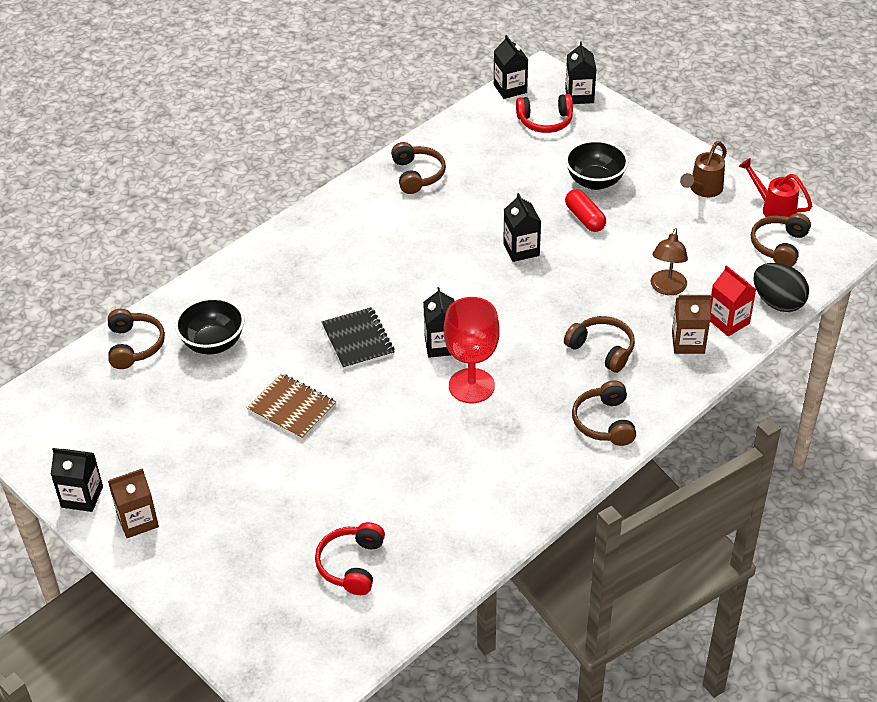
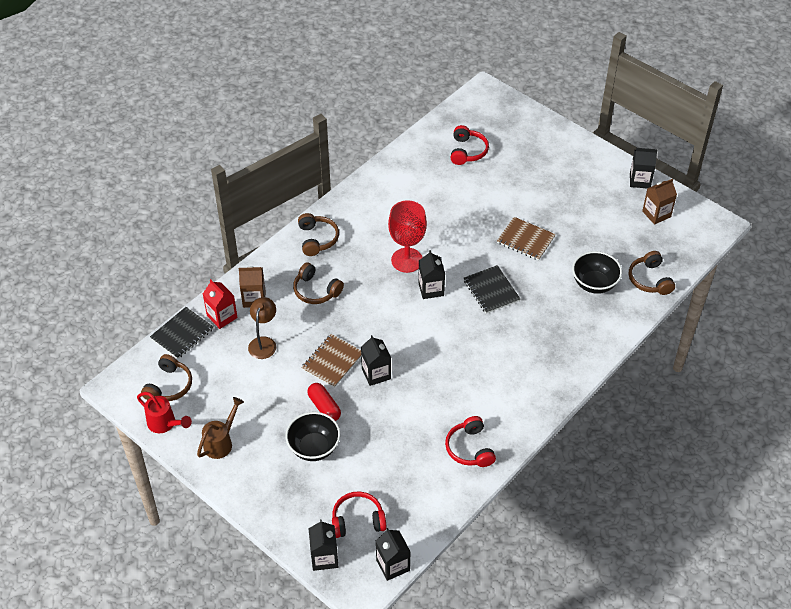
camera: 175 degrees right, 5 degrees up
(137, 521) = (600, 169): brown carton -> brown carton (656, 214)
(417, 175) = (470, 448): brown headphones -> red headphones
(576, 264) = (332, 362): none -> brown notebook
(777, 302) = (182, 334): black egg -> black notebook

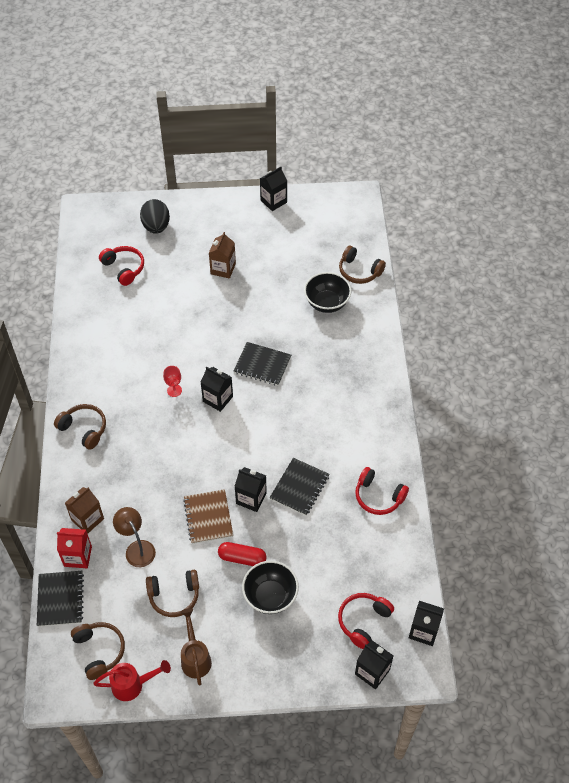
camera: 45 degrees left, 5 degrees up
(316, 290) = (131, 471): brown headphones -> brown headphones (174, 596)
(407, 260) = (174, 390): red goblet -> red goblet, size x0.46
(419, 394) = (299, 487): none -> black notebook
(525, 138) = (156, 226): none -> black egg
(525, 240) = (244, 306): brown notebook -> none
(656, 214) = (311, 219): brown carton -> brown carton (223, 269)

